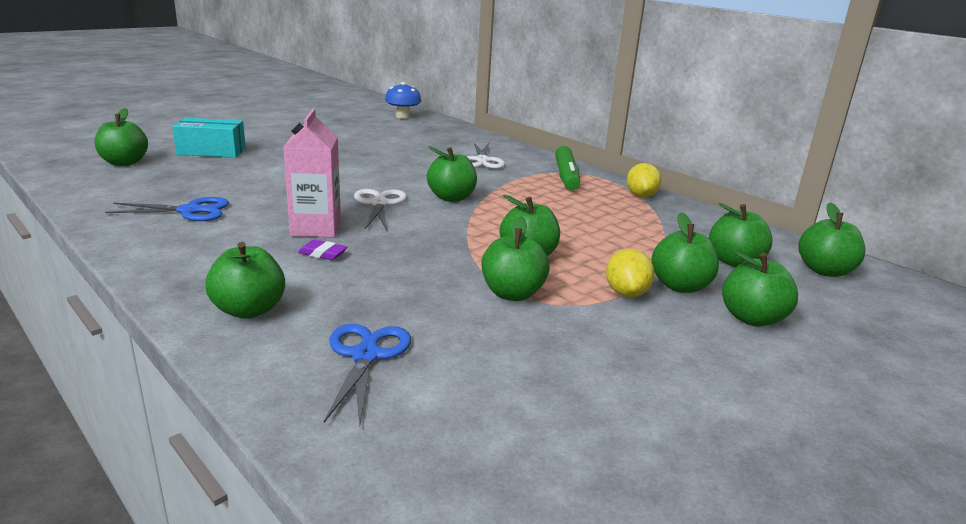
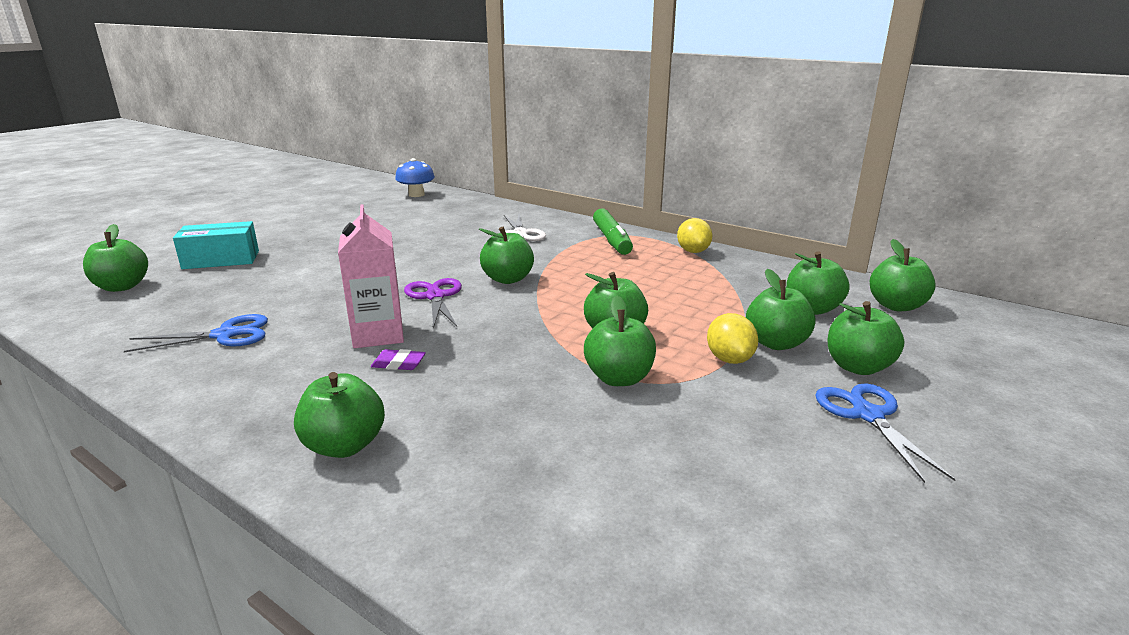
camera: 10 degrees left, 0 degrees up
(366, 356) = (499, 478): blue scissors -> blue scissors (868, 415)
(379, 204) = (435, 297): white scissors -> purple scissors

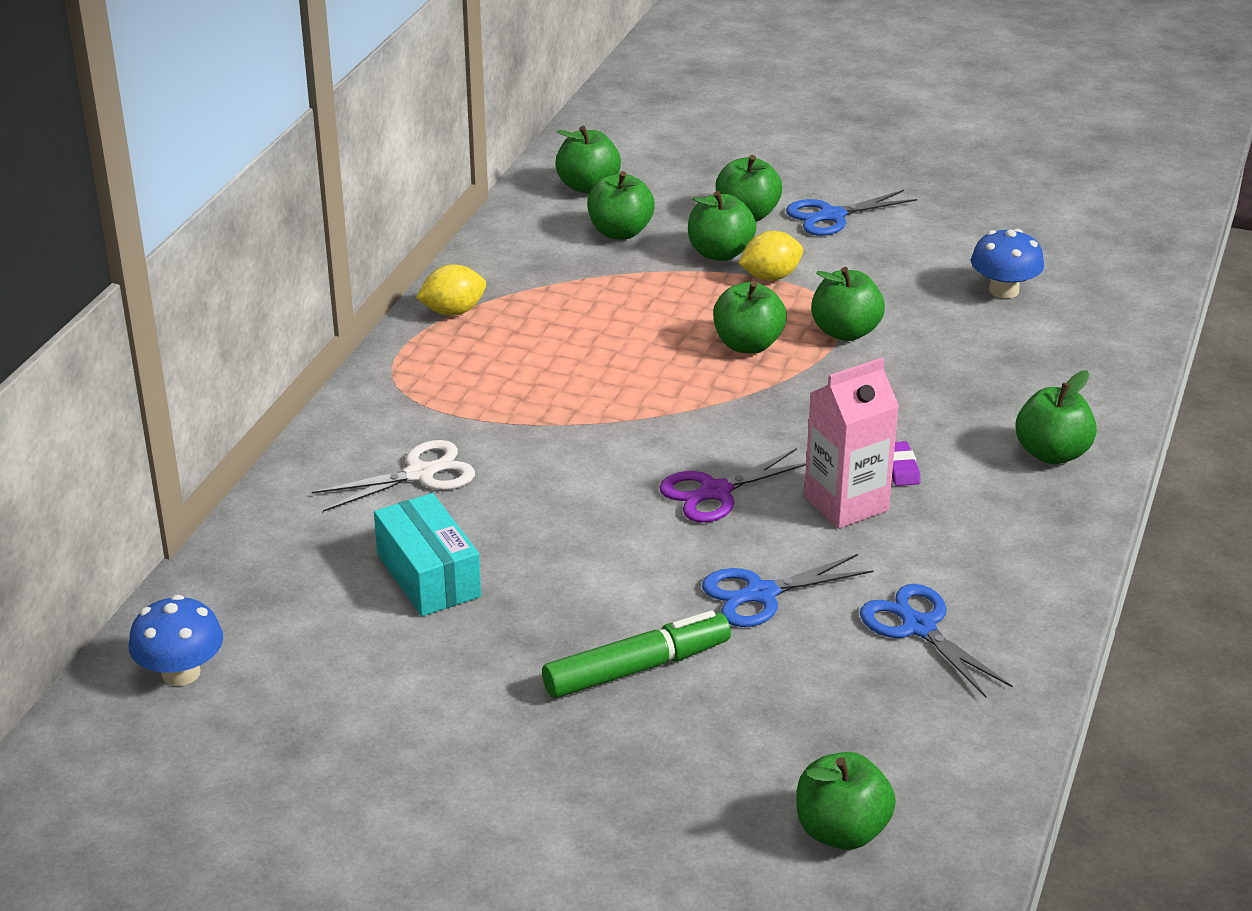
camera: 105 degrees left, 10 degrees up
(221, 260) = (678, 776): turquoise box -> turquoise box (428, 575)
(322, 295) = (761, 594): none -> blue scissors
(508, 279) = (627, 446): green apple -> none
(611, 240) = (424, 382): green marker -> green marker (637, 668)
(680, 503) = (1004, 290): none -> blue mushroom

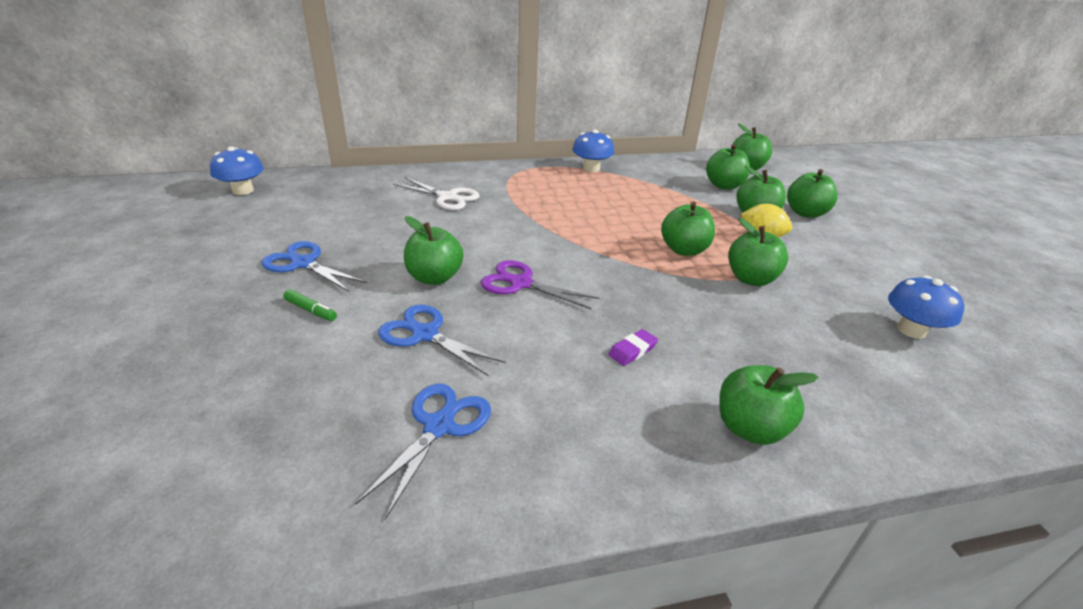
camera: 55 degrees right, 0 degrees up
(428, 575) = (361, 223): turquoise box -> none
(453, 311) = (591, 168): yellow lemon -> blue mushroom
(637, 668) = (311, 310): green marker -> green marker, size x0.47
(832, 216) = (858, 238): blue scissors -> blue scissors (303, 263)
(841, 831) = (134, 471): green apple -> green apple (434, 277)
(846, 503) = (562, 339): pink carton -> none

